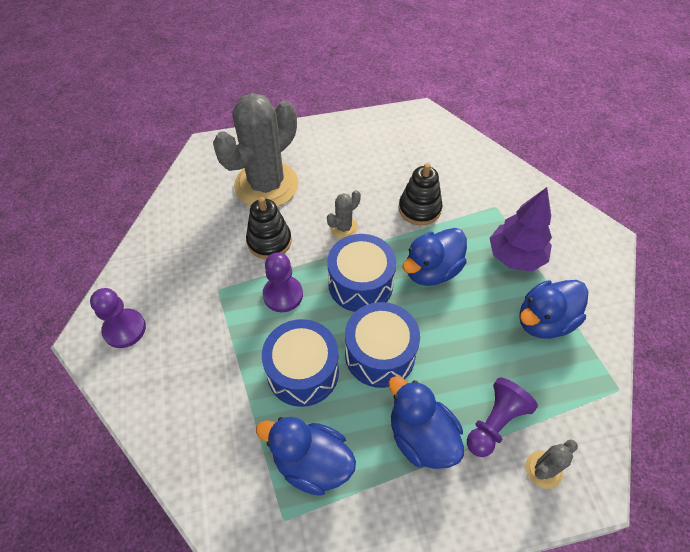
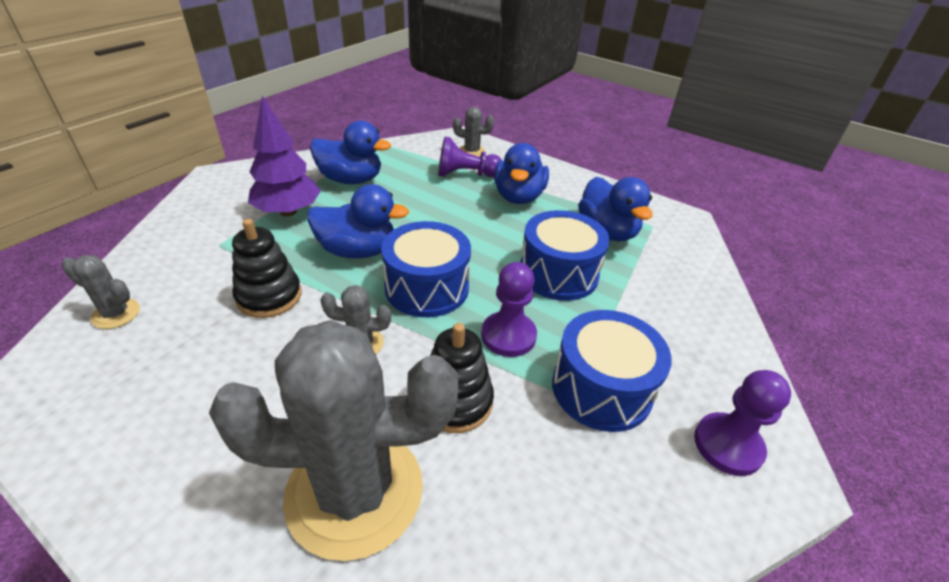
camera: 135 degrees left, 15 degrees down
(380, 354) = (484, 241): blue drum -> blue drum (601, 388)
(455, 150) = (116, 314): none -> grey cactus

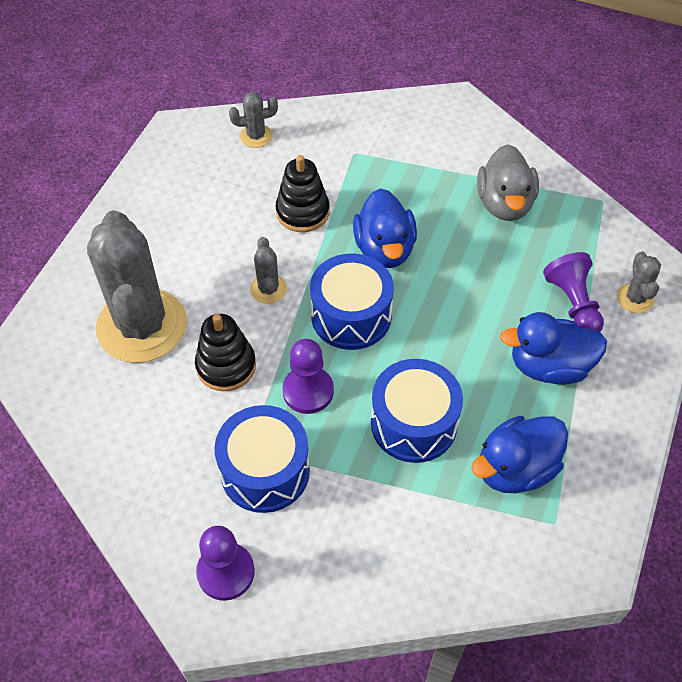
camera: 80 degrees right, 15 degrees up
(116, 314) = (256, 136): grey cactus -> grey cactus turned 75 degrees clockwise
(288, 212) = (422, 177): purple tree -> none
(351, 180) = (504, 204): blue duck -> grey duck

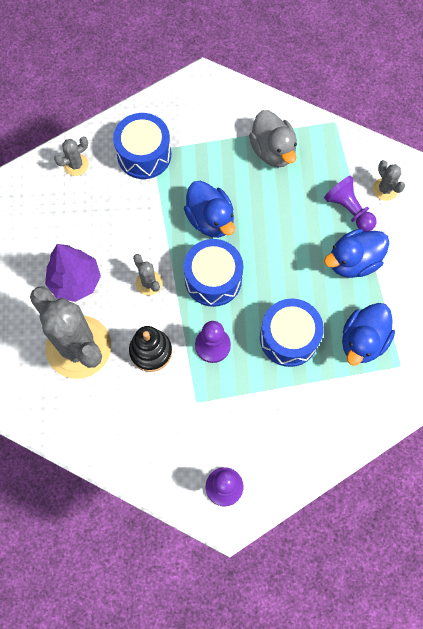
camera: 25 degrees left, 15 degrees up
(182, 254) = (75, 281): none -> purple tree
(265, 471) = (213, 411): blue drum -> blue drum (144, 155)
(302, 212) = (141, 214): black stacking toy -> none

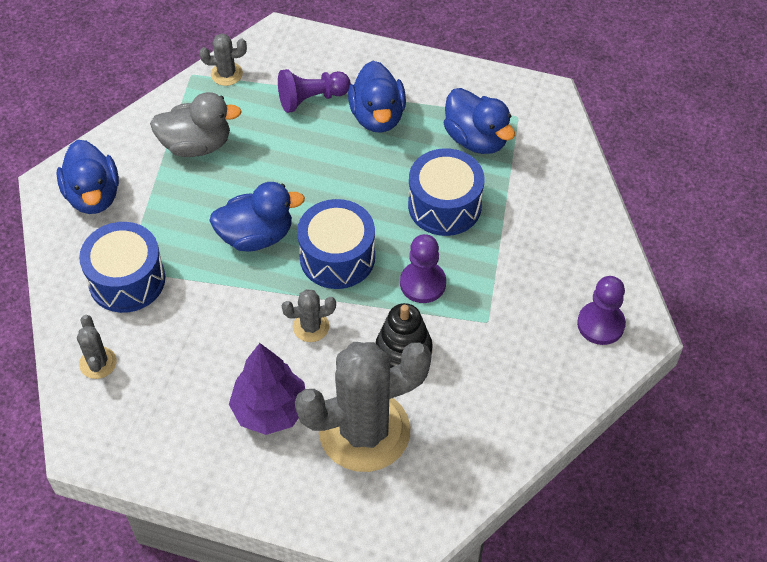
camera: 70 degrees left, 15 degrees down
(203, 106) = (93, 195): none -> blue duck
(385, 189) = (302, 58): grey cactus -> grey cactus (226, 74)

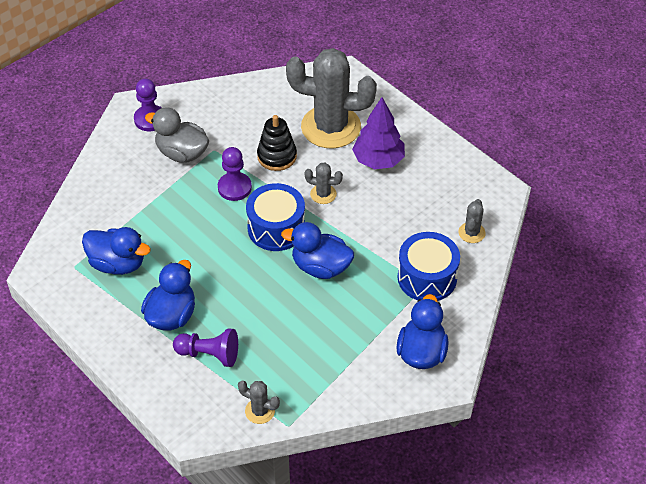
camera: 150 degrees left, 5 degrees down
(196, 145) = (321, 357): grey duck -> grey duck (182, 153)
(444, 205) = (180, 228): blue drum -> none
(476, 139) = (118, 264): blue duck -> blue duck turned 120 degrees clockwise

